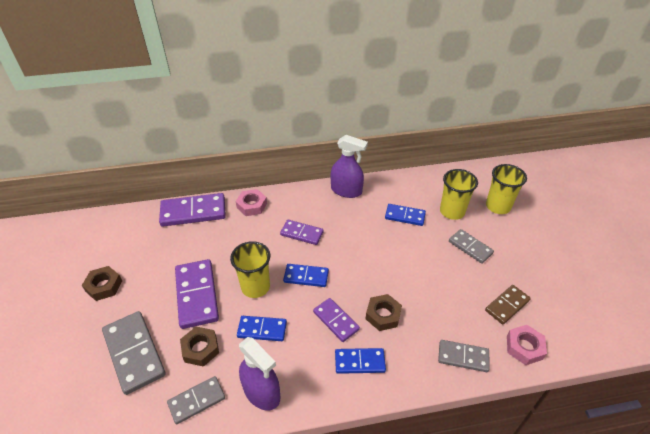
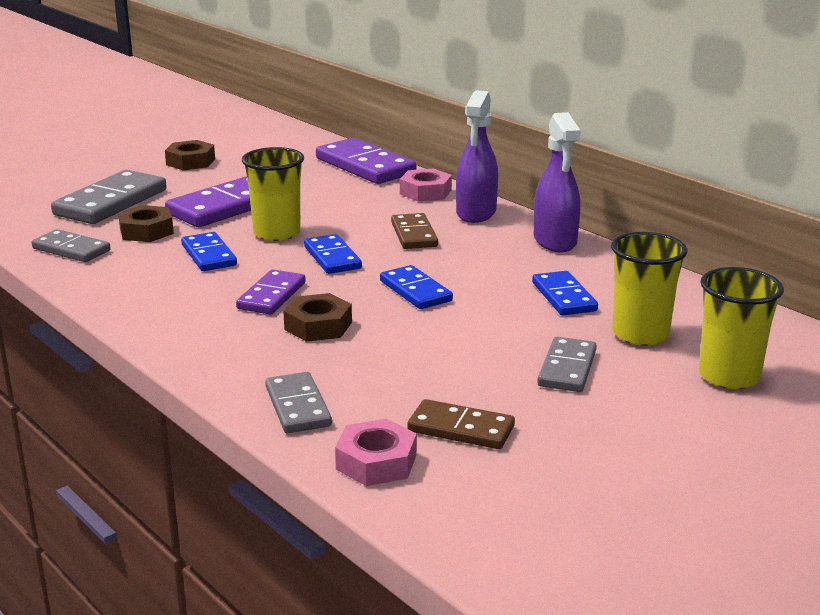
camera: 60 degrees right, 20 degrees down
(262, 392) = (110, 280): purple spray bottle -> purple spray bottle (476, 213)
(302, 233) = (414, 234): purple domino -> brown domino
(359, 362) = (213, 328): blue domino -> blue domino (415, 291)

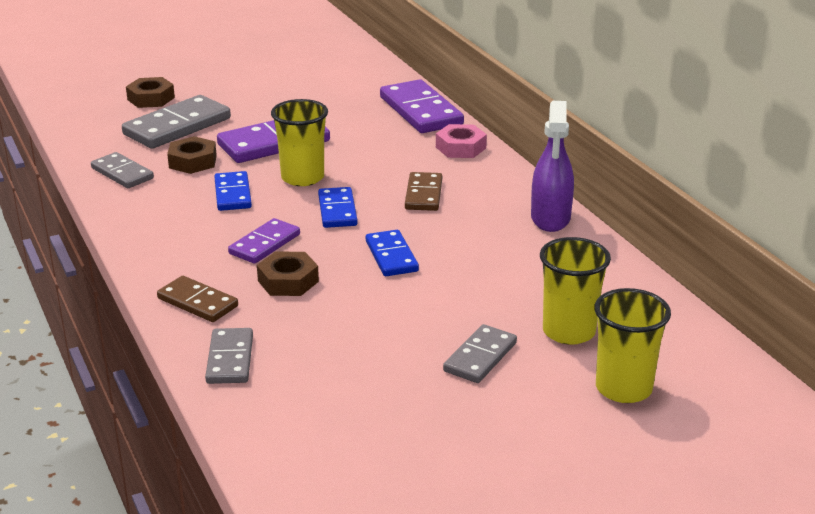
camera: 15 degrees right, 5 degrees up
(190, 162) = (266, 89): brown nut -> brown nut (151, 98)
(376, 462) = (266, 423): pink nut -> none
(461, 429) = (353, 403): brown domino -> brown domino (197, 302)
(476, 213) = (494, 177): purple spray bottle -> none
(563, 297) = (522, 281): blue domino -> none

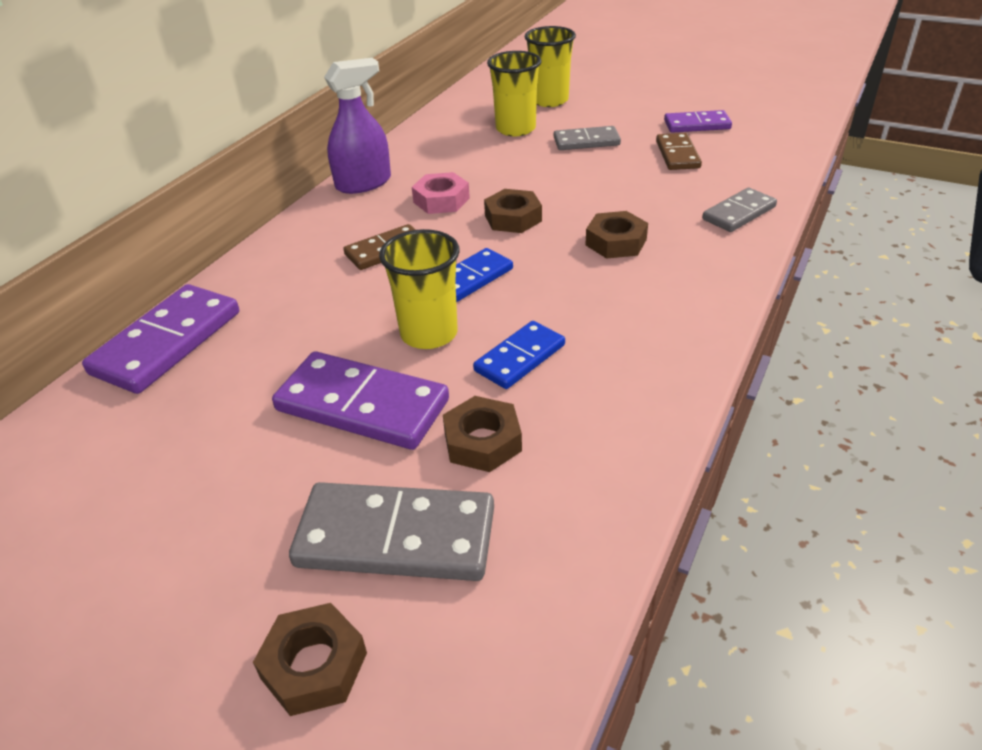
camera: 125 degrees left, 10 degrees up
(122, 173) = (583, 484): grey domino -> none
(197, 302) = (709, 264): brown domino -> brown domino (677, 154)
(264, 244) = (582, 283): purple domino -> purple domino (697, 125)
(391, 256) = (513, 218): blue domino -> brown nut
(460, 148) = (256, 275): pink nut -> pink nut (441, 200)

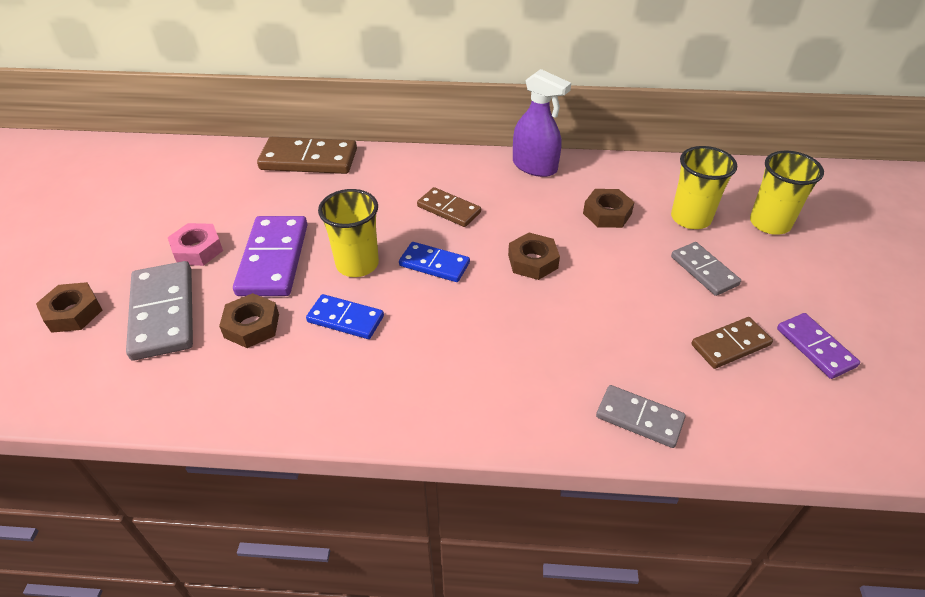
camera: 65 degrees right, 5 degrees up
(167, 343) = (309, 160): purple domino -> brown domino
(441, 200) = (535, 213): pink nut -> pink nut (197, 250)
(616, 242) = (531, 335): brown nut -> brown nut (607, 213)

